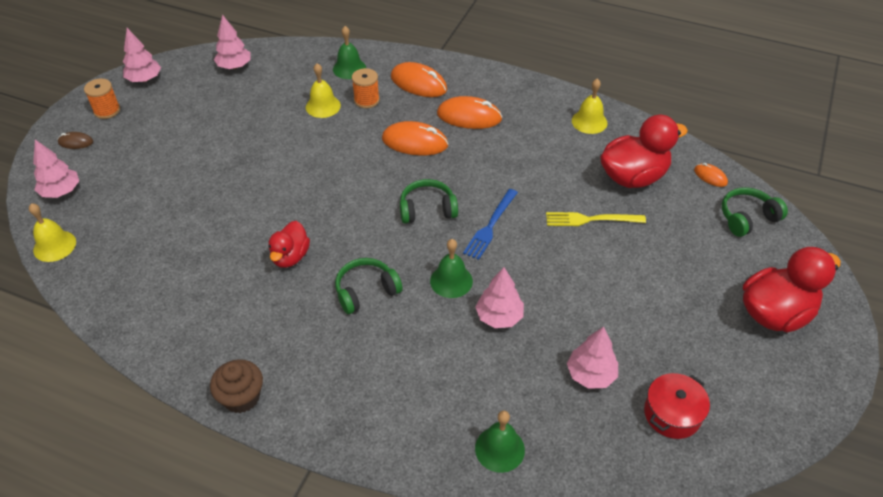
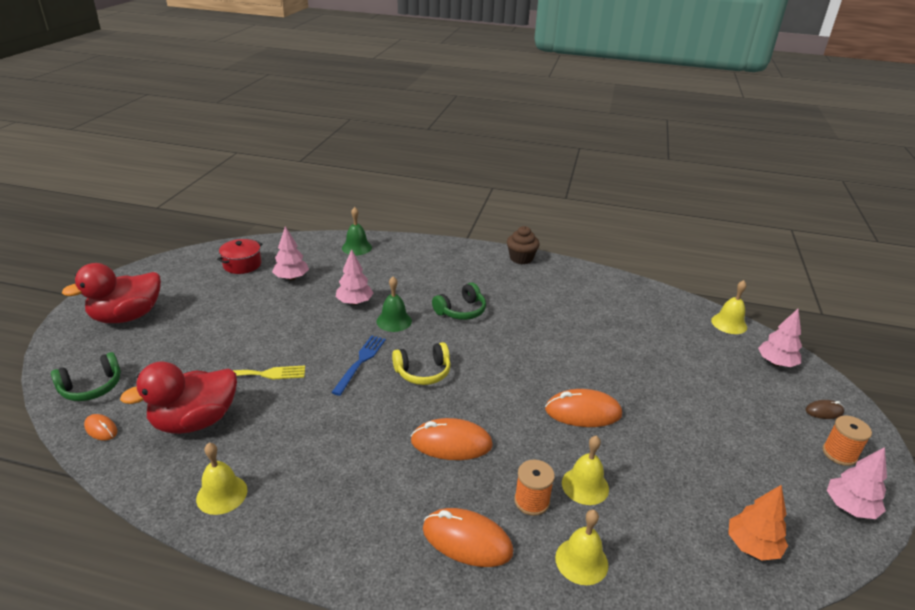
camera: 170 degrees right, 15 degrees down
(234, 66) = (752, 546): pink tree -> orange tree
(290, 257) = (533, 328): red duck -> none
(349, 68) = (581, 561): green bell -> yellow bell
(427, 209) = (423, 372): green headphones -> yellow headphones
(469, 116) = (387, 487): orange mouse -> orange mouse (583, 412)

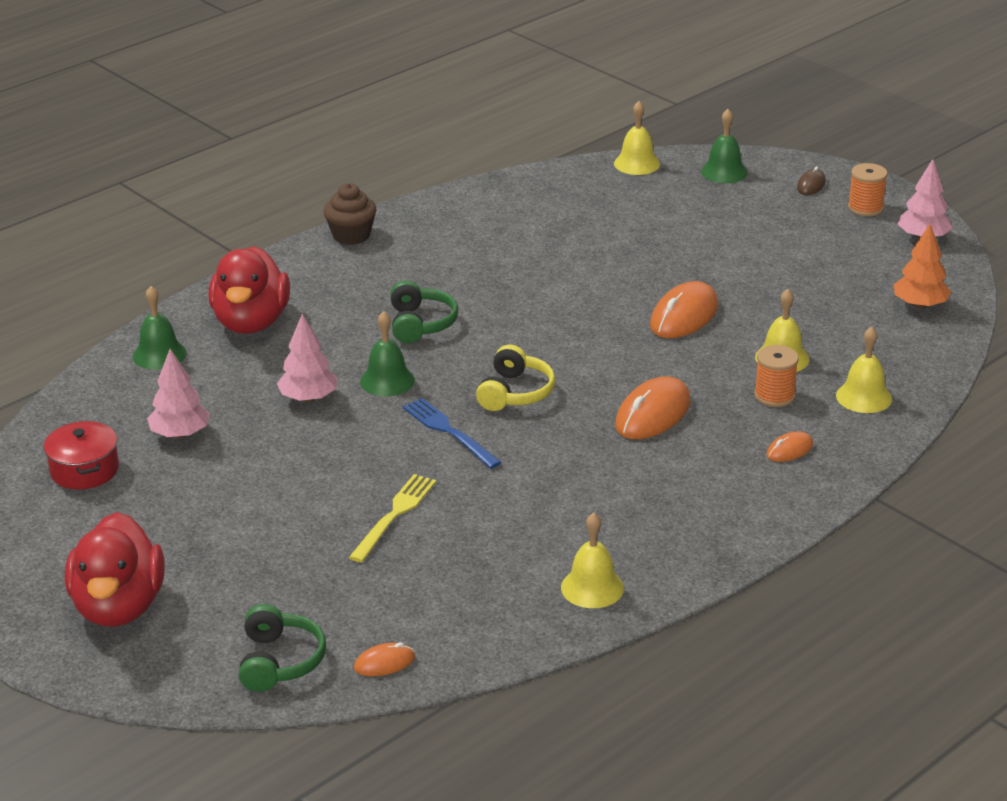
camera: 55 degrees left, 0 degrees up
(195, 421) = (442, 584): red duck -> red duck (251, 322)
(467, 540) = (789, 450): orange mouse -> orange mouse, size x0.52
(776, 363) = (724, 172): pink tree -> green bell

